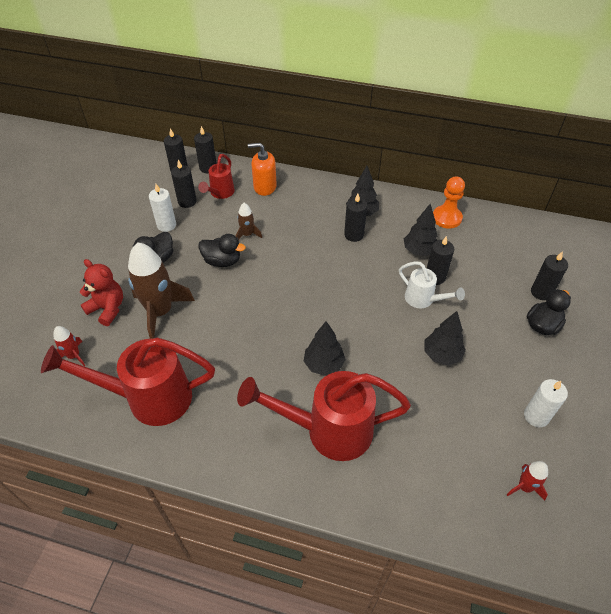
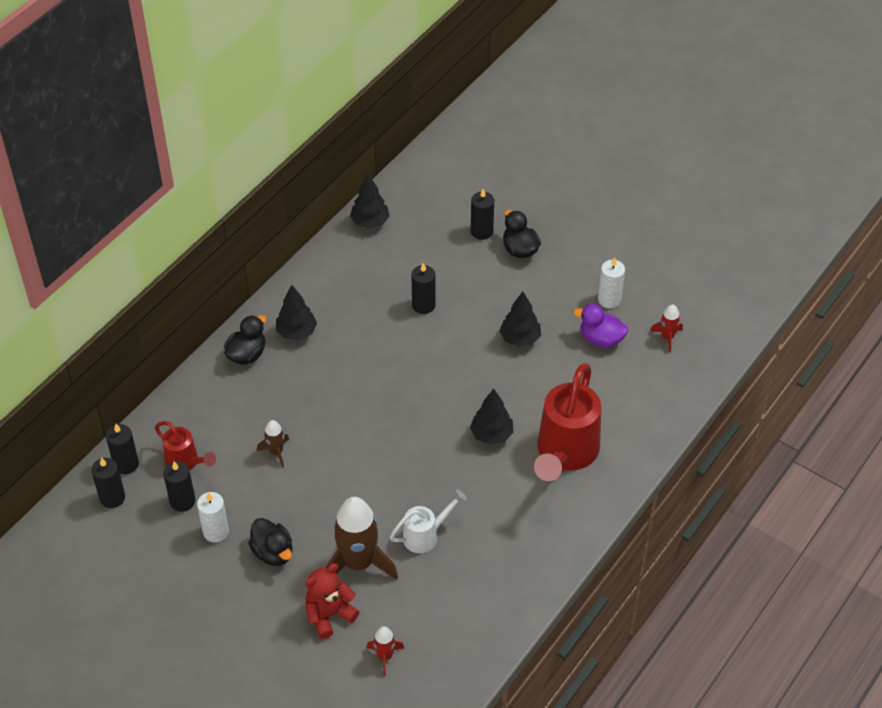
camera: 70 degrees left, 0 degrees up
(148, 398) = (470, 594): red watering can -> none
(222, 261) = (308, 487): black duck -> black duck (247, 354)
(265, 187) = (199, 413): orange soap dispenser -> none
(354, 235) = (328, 352): black candle -> none
(419, 251) = (381, 303): black tree -> black tree (370, 222)
(423, 300) = (449, 326): white watering can -> white watering can (426, 535)
(446, 218) = (345, 260): orange pawn -> none
(483, 422) = (601, 339): none -> purple duck

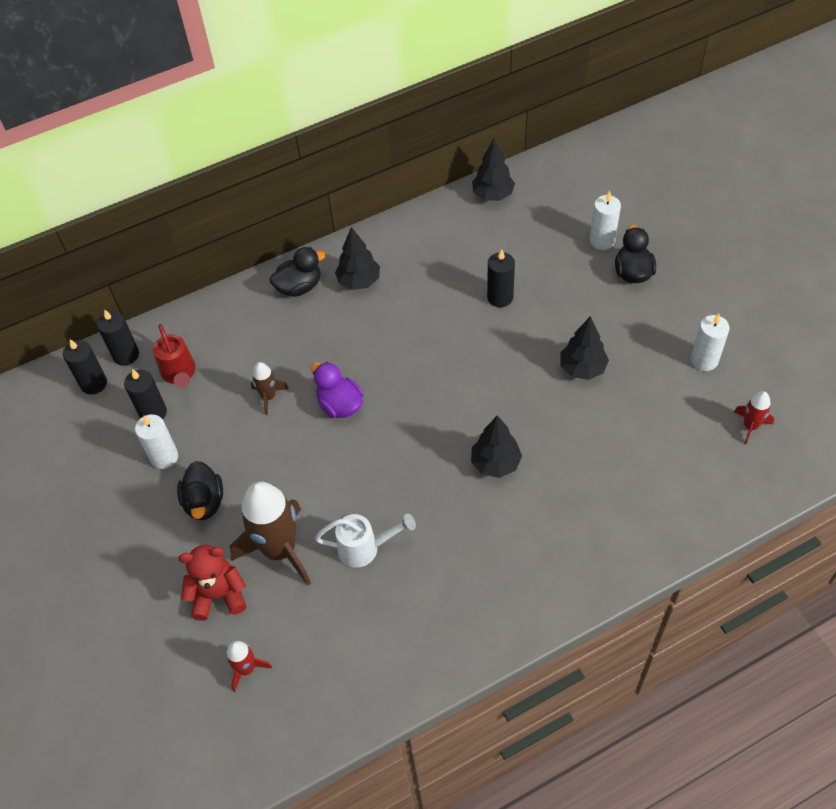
camera: 30 degrees right, 5 degrees up
(481, 231) = (602, 241): black candle -> white candle
(564, 454) = (563, 517): red watering can -> none
(601, 339) = (672, 400): purple duck -> purple duck (340, 405)

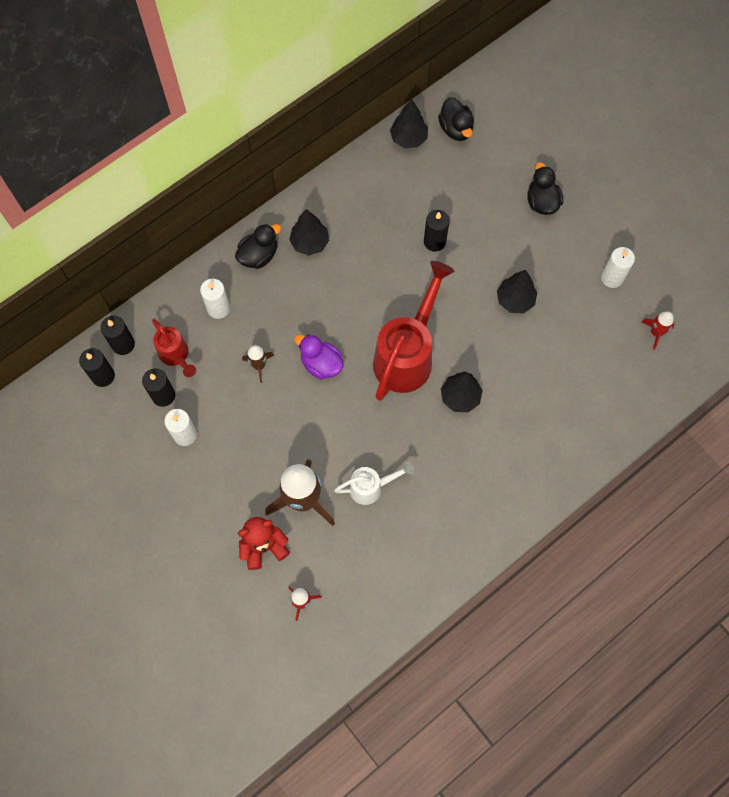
camera: 15 degrees left, 15 degrees up
(204, 502) = (230, 469): black duck -> black duck (456, 129)
(443, 408) = (407, 354): none -> red watering can
(602, 241) = (511, 173): white candle -> white candle (218, 308)

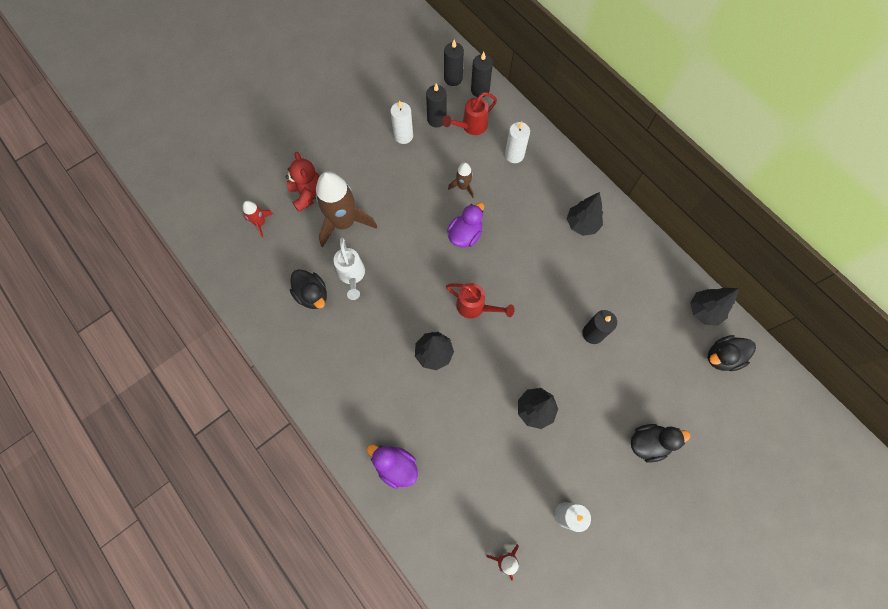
camera: 90 degrees right, 0 degrees up
(258, 255) = (566, 184): black duck -> black duck (312, 295)
(407, 354) = (475, 307): red watering can -> red watering can, size x0.53
(578, 433) = (396, 466): none -> purple duck

